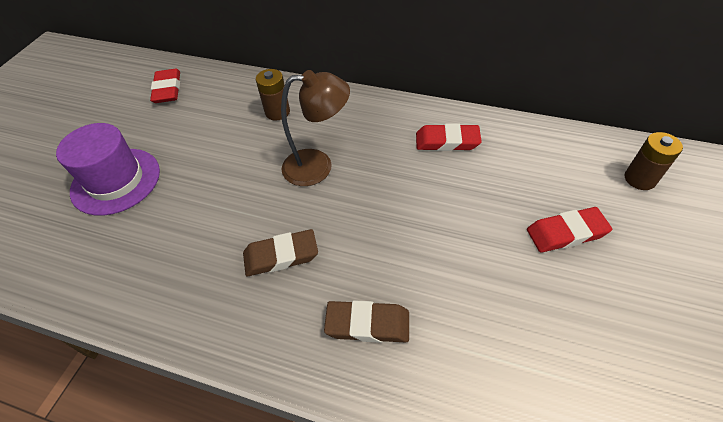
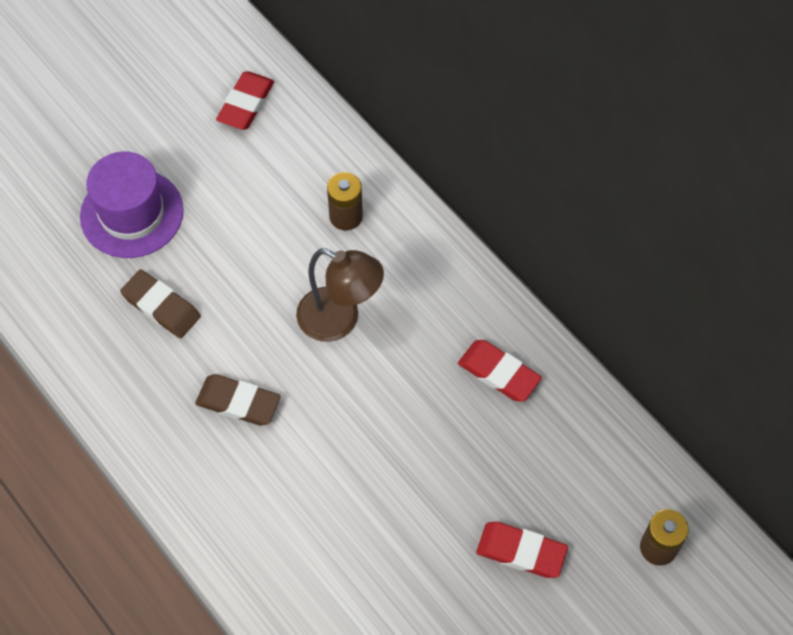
camera: 30 degrees right, 10 degrees up
(367, 324) = (268, 517): brown eraser -> brown eraser (161, 307)

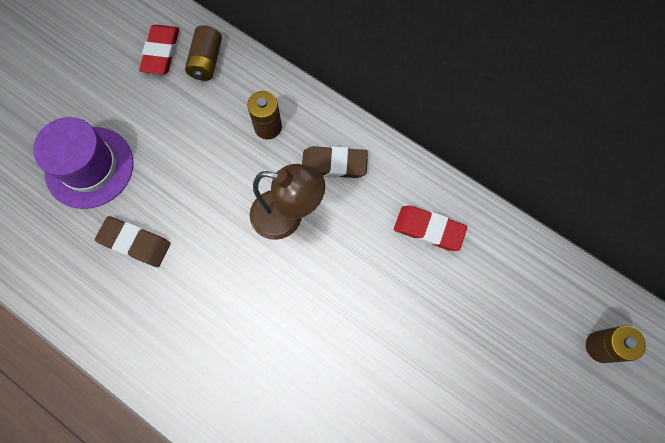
camera: 15 degrees left, 10 degrees up
(238, 402) = (222, 311): brown eraser -> brown eraser (334, 164)
(295, 126) = (206, 61): none -> brown battery
(521, 551) = (493, 381): red eraser -> none

